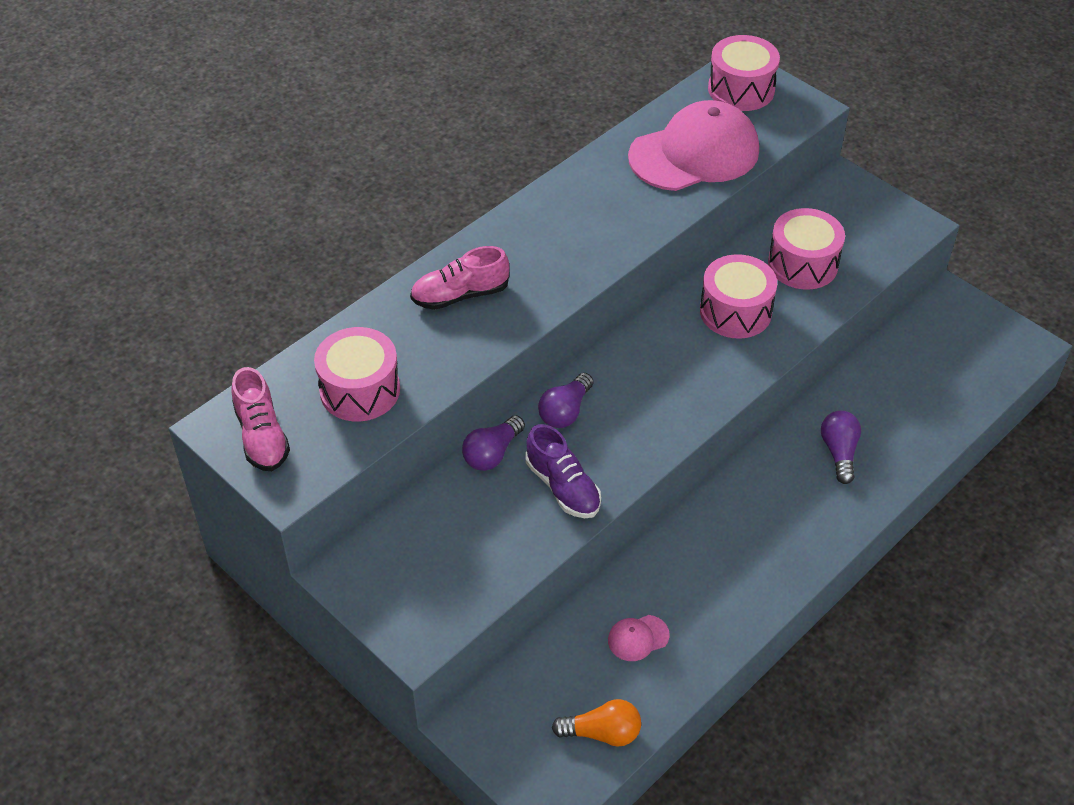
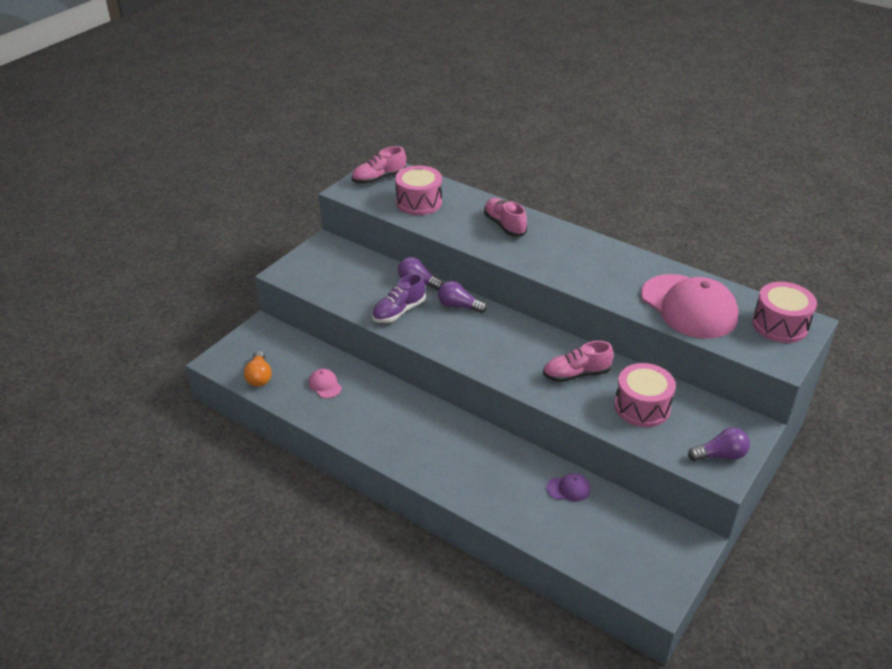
camera: 80 degrees right, 10 degrees down
(735, 311) = (576, 374): pink drum -> pink shoe
(839, 452) = (498, 473): purple light bulb -> purple light bulb (720, 455)
(868, 387) = (568, 489): none -> purple cap

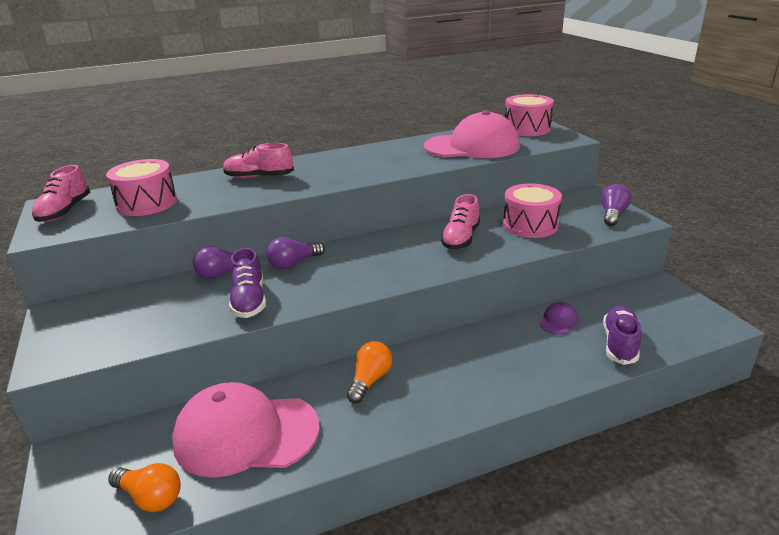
camera: 55 degrees left, 10 degrees down
(325, 385) = (246, 434): pink cap -> pink cap, size x2.50
(411, 414) = (370, 380): none -> orange light bulb
(568, 535) = (619, 344): none -> purple shoe

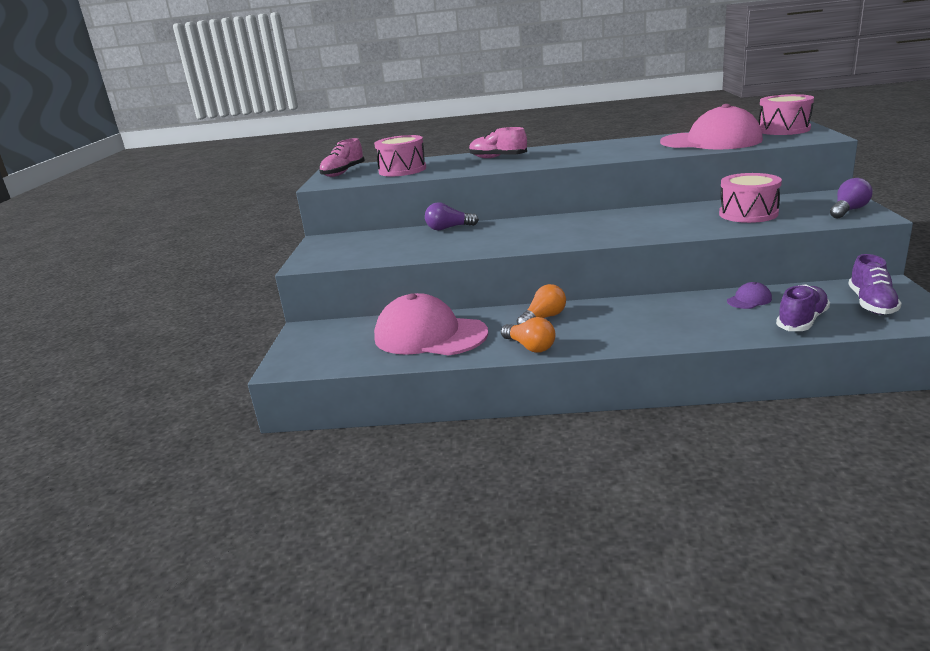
camera: 25 degrees right, 5 degrees down
(150, 497) = (349, 357): orange light bulb -> orange light bulb (530, 347)
(249, 300) = (459, 244): purple shoe -> purple shoe (871, 304)
(294, 263) = (508, 226): purple light bulb -> none
(461, 238) = (669, 219): pink shoe -> none

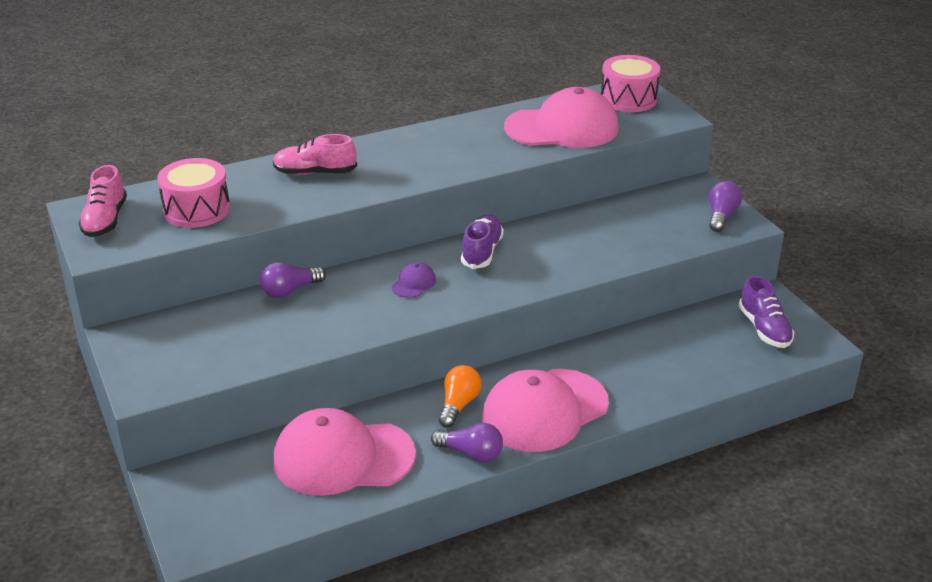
camera: 30 degrees left, 10 degrees up
(530, 347) = (471, 453): orange light bulb -> purple light bulb
(614, 330) = (545, 410): none -> pink cap
(748, 214) = (627, 229): pink drum -> none
(749, 300) = (654, 340): purple cap -> purple cap (413, 283)
(802, 321) = (715, 365): purple shoe -> purple shoe (482, 252)

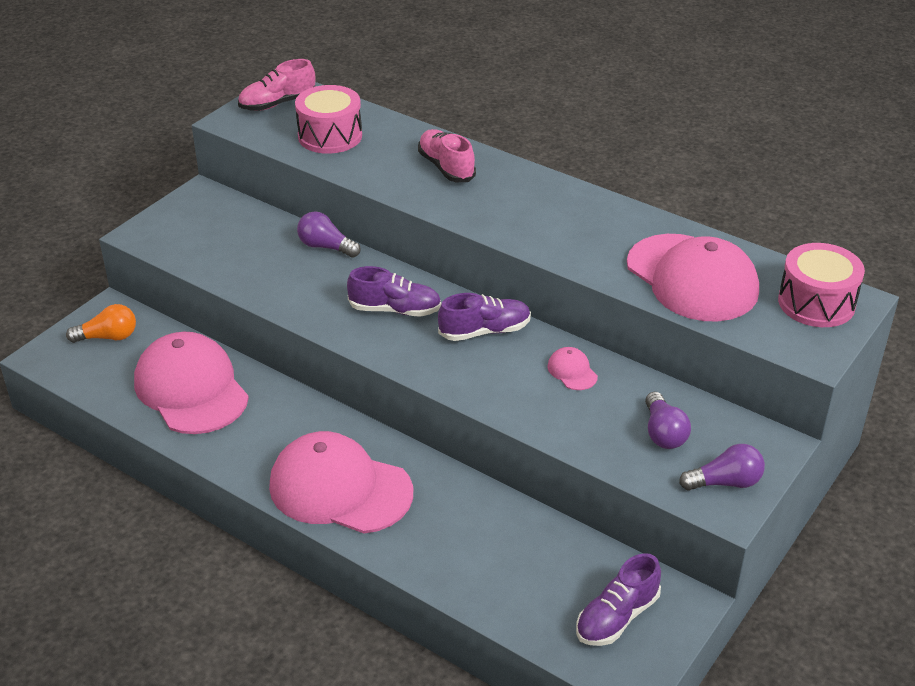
camera: 60 degrees right, 5 degrees up
(413, 283) = (395, 310): purple cap -> purple shoe
(458, 405) = (308, 428): orange light bulb -> orange light bulb (108, 337)
(471, 453) = (245, 463): purple light bulb -> purple light bulb (663, 433)
(562, 232) = (572, 371): none -> pink cap

